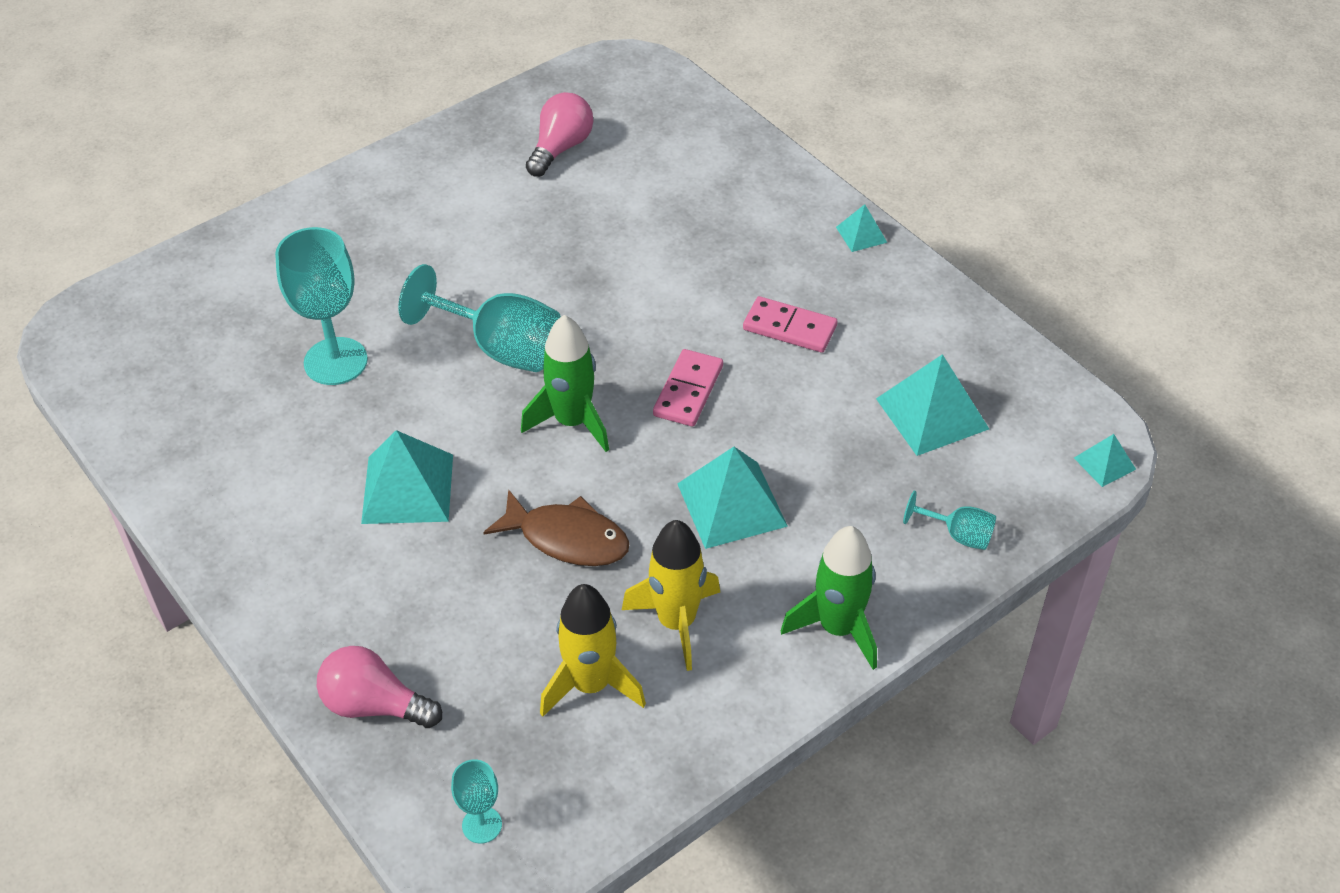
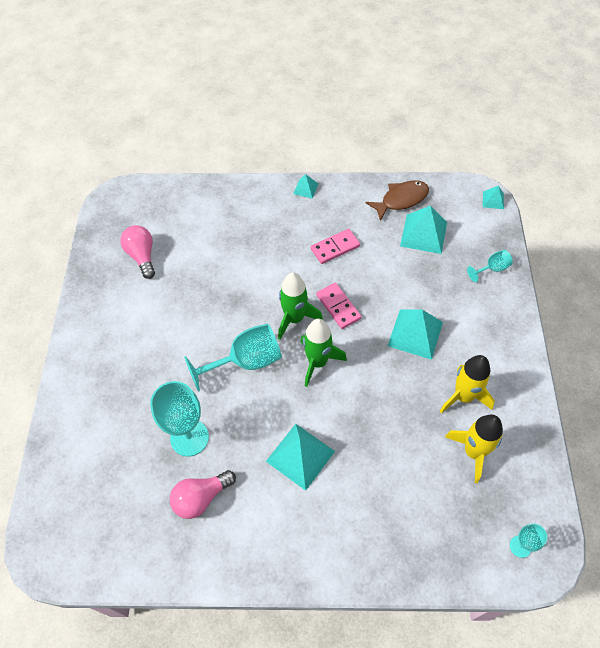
camera: 50 degrees left, 10 degrees up
(374, 705) = (421, 552): pink light bulb -> pink light bulb (201, 498)
(567, 538) = (384, 408): brown fish -> brown fish (401, 200)
(838, 628) = (509, 341): green rocket -> green rocket (294, 319)

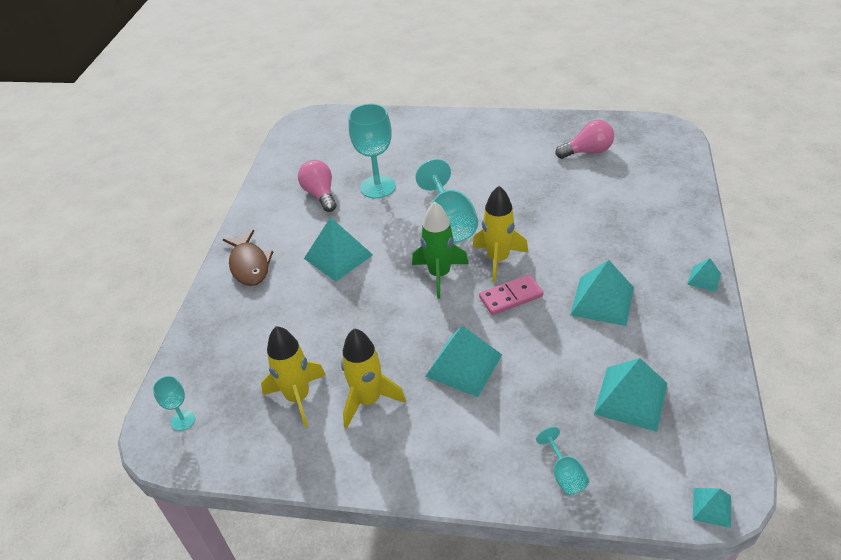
camera: 100 degrees right, 15 degrees down
(294, 319) = (498, 259): green rocket -> yellow rocket
(335, 248) = (602, 300): pink domino -> turquoise pyramid
(401, 200) = (696, 380): brown fish -> brown fish (249, 265)

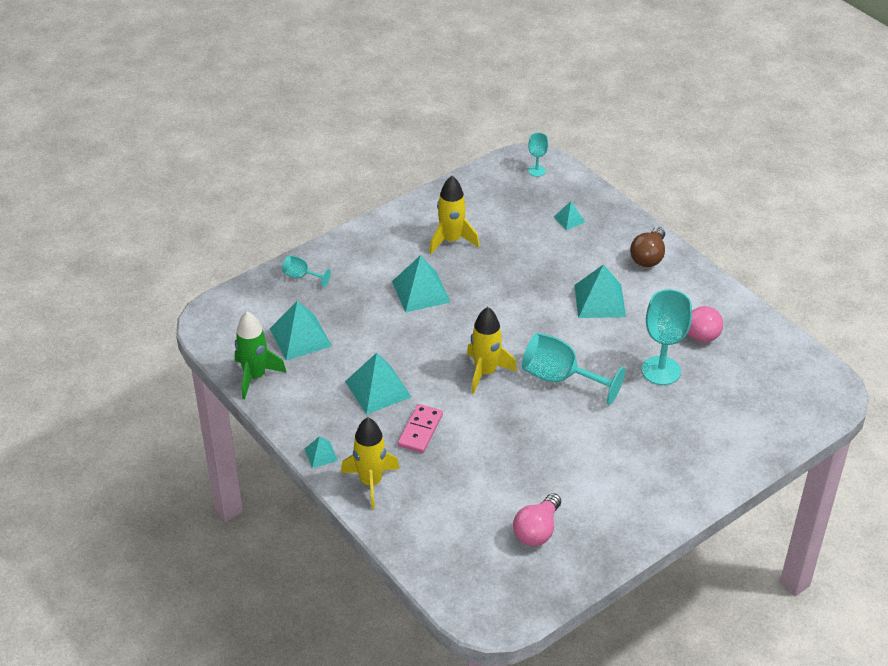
camera: 130 degrees right, 0 degrees up
(249, 265) = (648, 257): brown fish -> brown light bulb
(298, 397) = (492, 217): yellow rocket -> yellow rocket (371, 482)
(439, 275) = (511, 334): green rocket -> green rocket (255, 376)
(511, 297) = (443, 351): pink domino -> pink domino (420, 430)
(712, 507) = (210, 310): turquoise pyramid -> turquoise pyramid (569, 219)

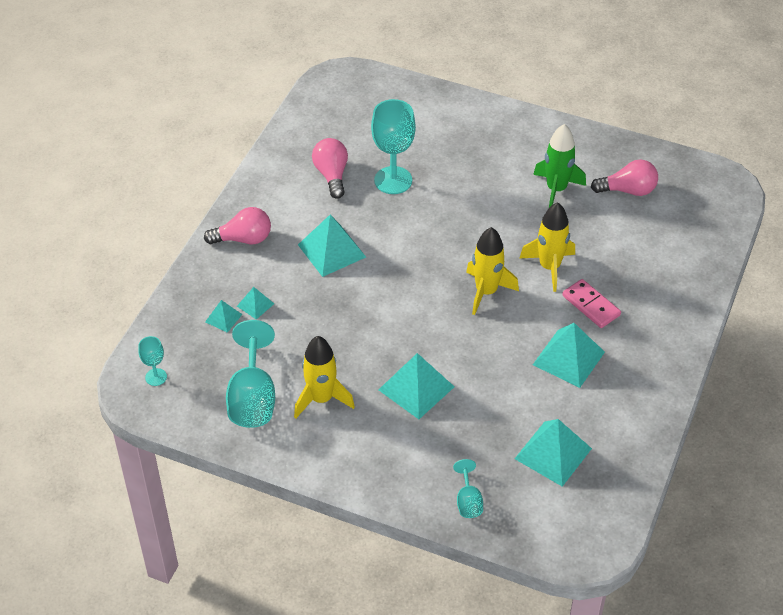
camera: 120 degrees left, 5 degrees up
(255, 376) = (632, 461): green rocket -> green rocket (556, 189)
(321, 454) = (676, 360): turquoise pyramid -> turquoise pyramid (255, 305)
(371, 482) = (674, 311): yellow rocket -> yellow rocket (549, 267)
(420, 430) = (591, 305): pink domino -> pink domino turned 60 degrees clockwise
(560, 378) = (453, 239): turquoise goblet -> turquoise goblet (252, 398)
(648, 257) = (243, 239): brown light bulb -> pink light bulb

